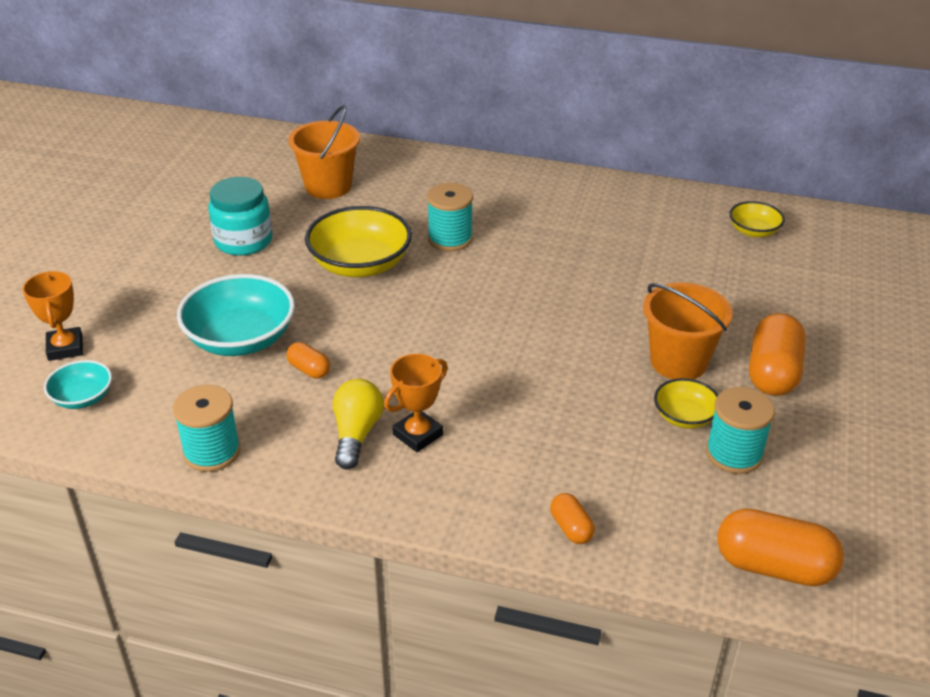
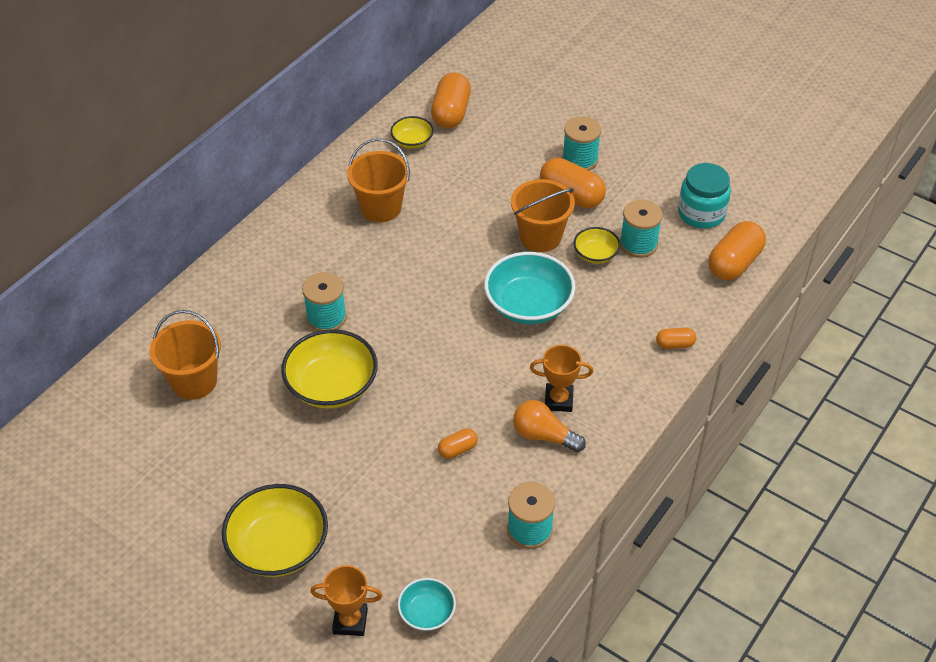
camera: 70 degrees left, 10 degrees up
(147, 282) = (278, 546): none -> yellow bowl
(241, 339) = (397, 488): turquoise bowl -> turquoise bowl (528, 305)
(243, 241) = (250, 462): turquoise jar -> turquoise jar (701, 213)
(356, 434) = (544, 436): yellow light bulb -> orange light bulb
(417, 435) = (558, 400): orange trophy -> orange trophy turned 60 degrees counterclockwise
(632, 235) = (381, 208): none -> orange bucket
(827, 247) = (451, 113): none -> orange capsule
(845, 367) = (580, 160): none -> turquoise spool

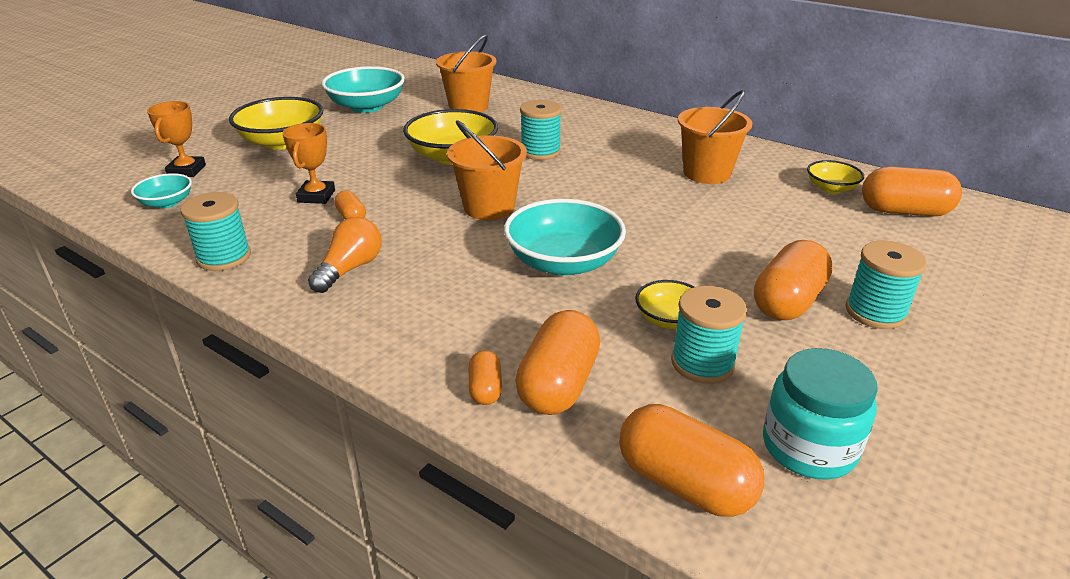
camera: 90 degrees right, 15 degrees down
(176, 482) = (367, 106): none -> turquoise bowl
(540, 237) = (691, 273): orange bucket -> orange bucket (489, 207)
(558, 400) = (401, 280): orange trophy -> orange trophy (316, 196)
(666, 310) = (558, 384): none -> orange capsule

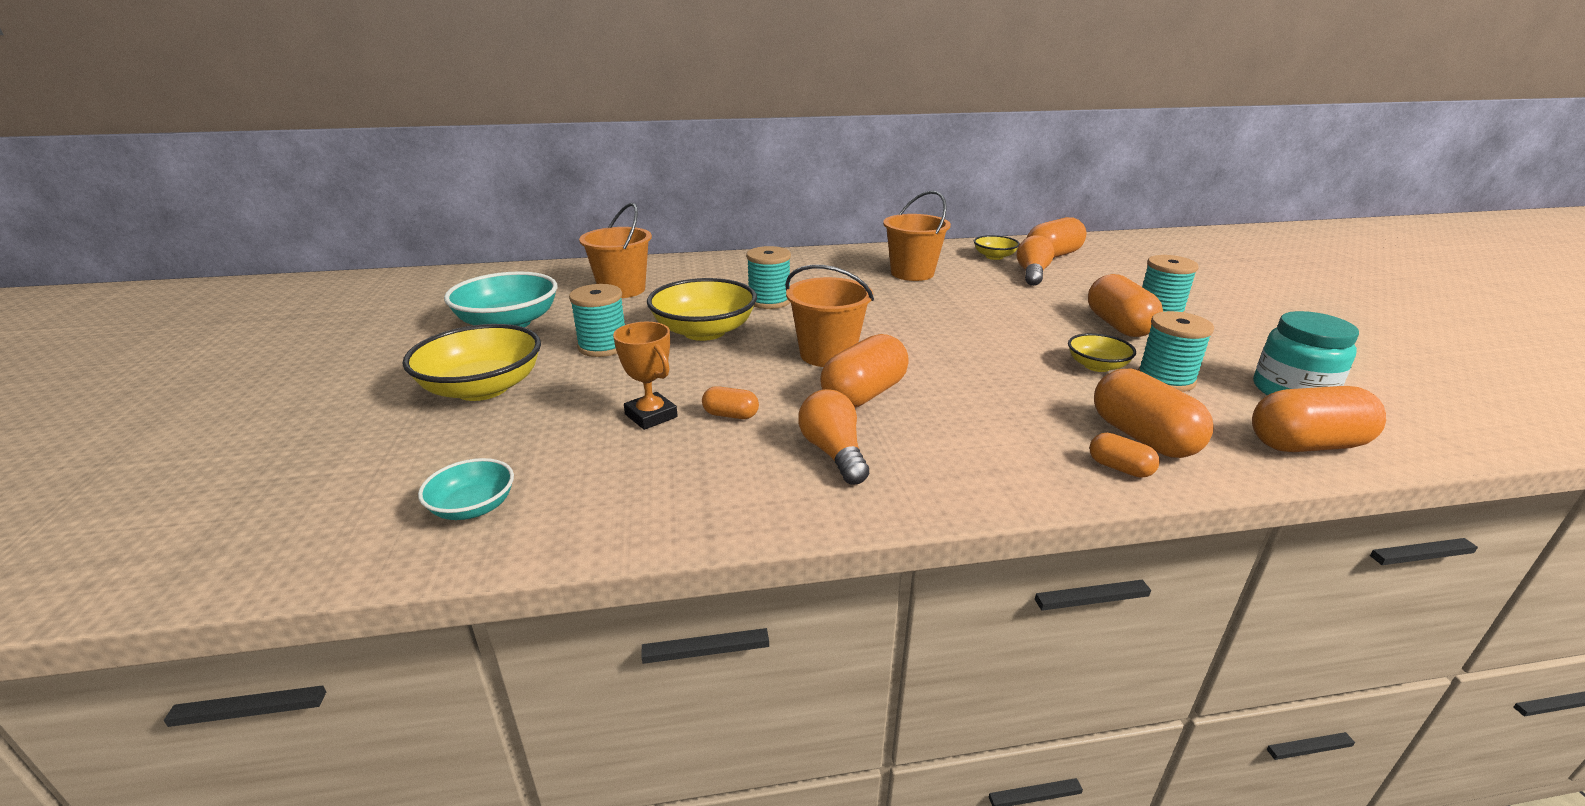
camera: 45 degrees left, 5 degrees down
(187, 170) = (415, 466): orange trophy -> none
(224, 257) = (687, 514): turquoise spool -> turquoise spool (603, 346)
(448, 245) = (864, 394): none -> orange capsule
(563, 262) = (965, 365): turquoise bowl -> none
(827, 219) = (1032, 274): none -> orange light bulb

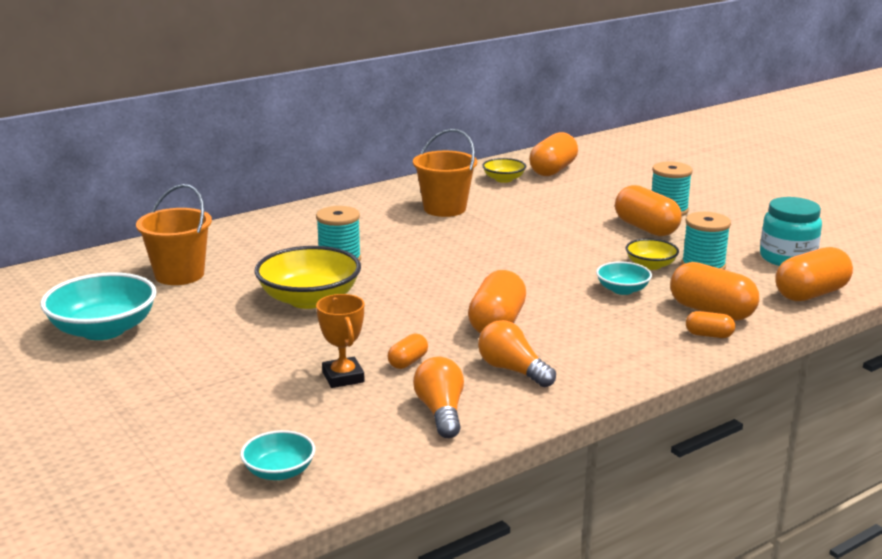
camera: 25 degrees left, 5 degrees down
(483, 388) = (162, 390): yellow bowl -> none
(603, 346) = (229, 331): turquoise spool -> none
(651, 416) = (343, 377): orange trophy -> orange trophy turned 45 degrees clockwise
(730, 415) = (408, 362): orange capsule -> orange capsule turned 45 degrees counterclockwise
(827, 354) = (438, 298): orange bucket -> none
(1032, 274) = (548, 192): orange light bulb -> orange light bulb (441, 412)
(1041, 387) = (622, 290): none -> turquoise bowl

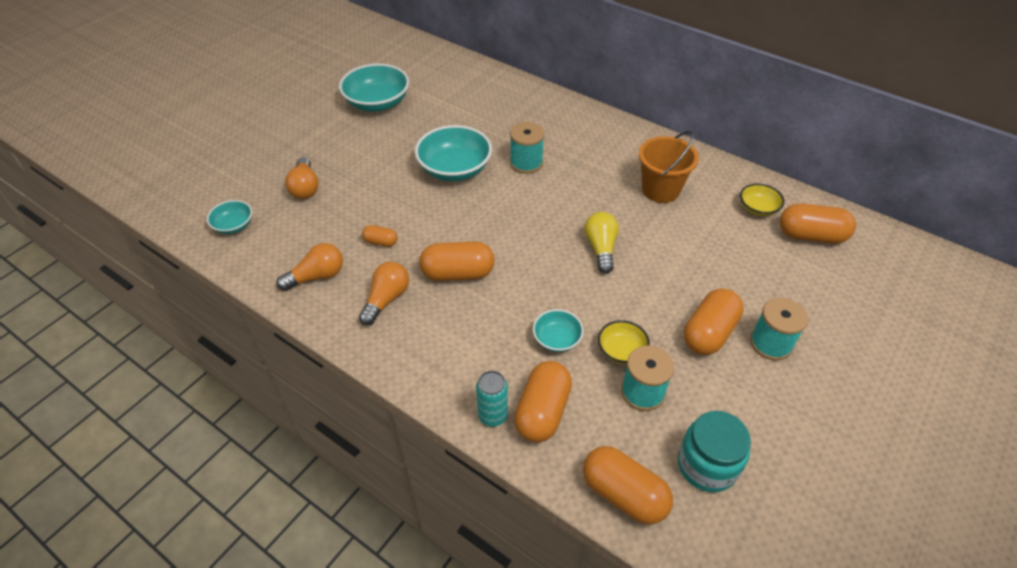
camera: 70 degrees right, 25 degrees up
(179, 275) = (464, 103): orange bucket -> none
(245, 404) = (305, 187): none -> orange light bulb
(309, 299) = (455, 169): yellow bowl -> turquoise bowl
(343, 377) = (350, 218): orange trophy -> none
(509, 249) = (601, 248): none -> yellow light bulb
(709, 335) = (492, 415): orange capsule -> turquoise can

